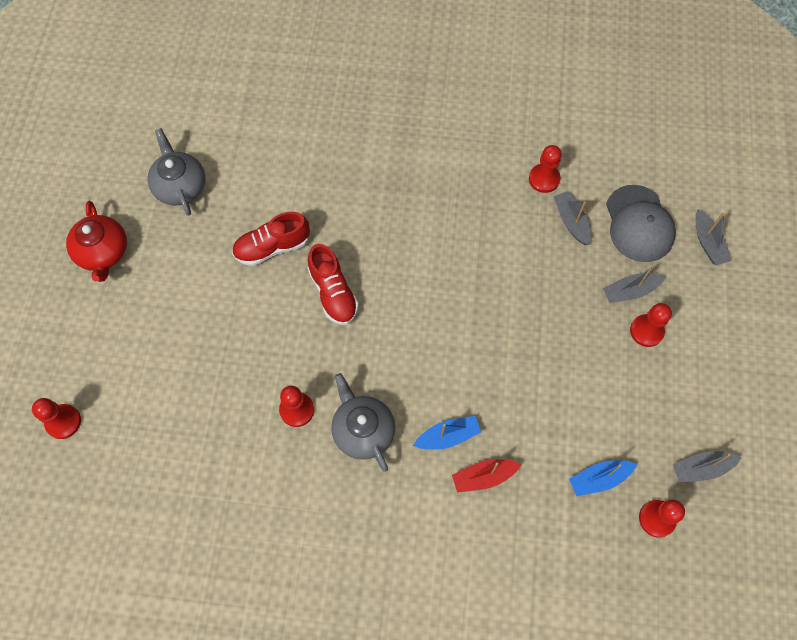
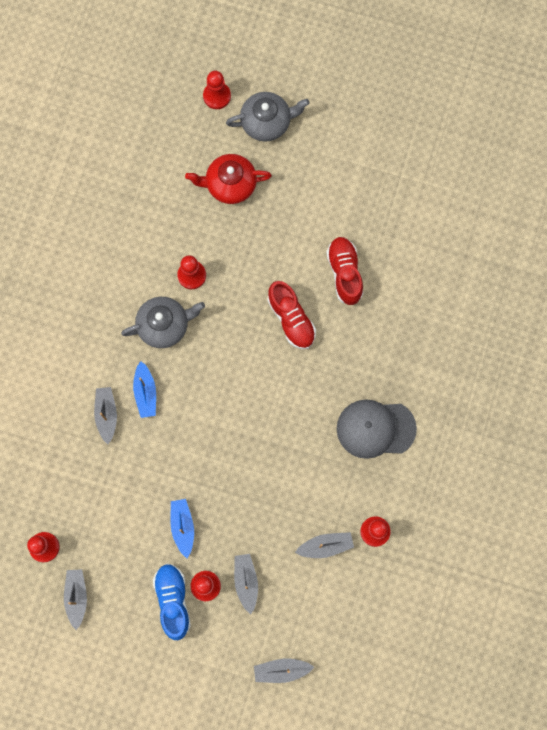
camera: 100 degrees right, 10 degrees up
(103, 252) = (364, 132): red teapot -> red teapot (230, 184)
(180, 186) = (420, 200): grey teapot -> grey teapot (267, 122)
(333, 293) = (291, 319): red shoe -> red shoe turned 105 degrees counterclockwise
(483, 477) = (106, 415): red boat -> grey boat
(599, 479) = (86, 508): blue boat -> blue boat (183, 527)
(639, 224) = (312, 610): grey cap -> grey cap (375, 428)
(672, 362) = (173, 601): none -> blue shoe

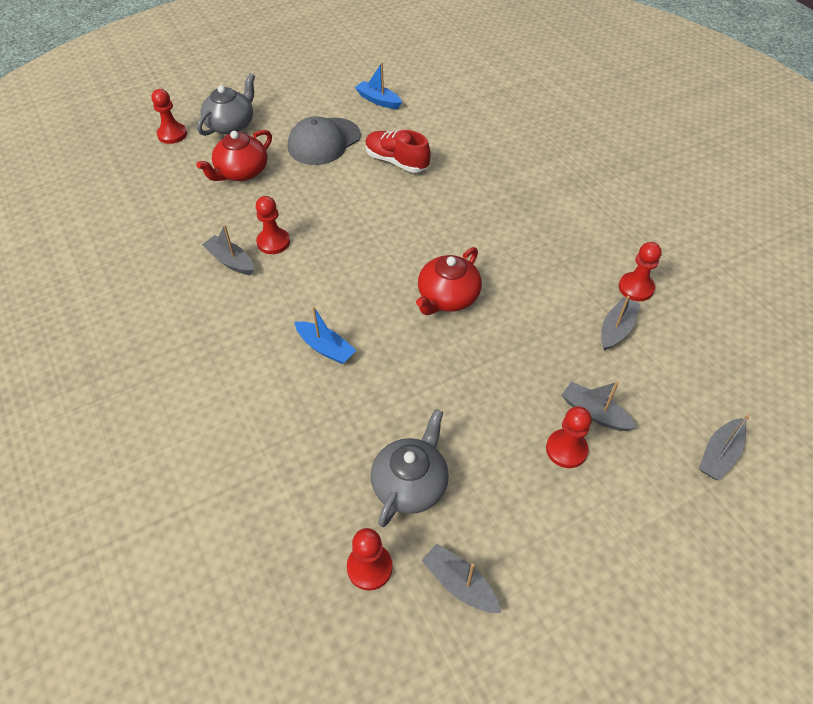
camera: 45 degrees left, 25 degrees down
(106, 415) = (306, 393): grey boat -> grey boat (230, 261)
(164, 325) = (287, 289): grey teapot -> grey teapot (410, 483)
(173, 601) = (555, 491): blue shoe -> none
(183, 527) = (485, 420): blue boat -> blue boat (378, 100)
(252, 425) = (447, 297): none -> red teapot
(291, 319) = (391, 212): red shoe -> none
(375, 428) = (542, 227): grey cap -> grey cap (324, 141)

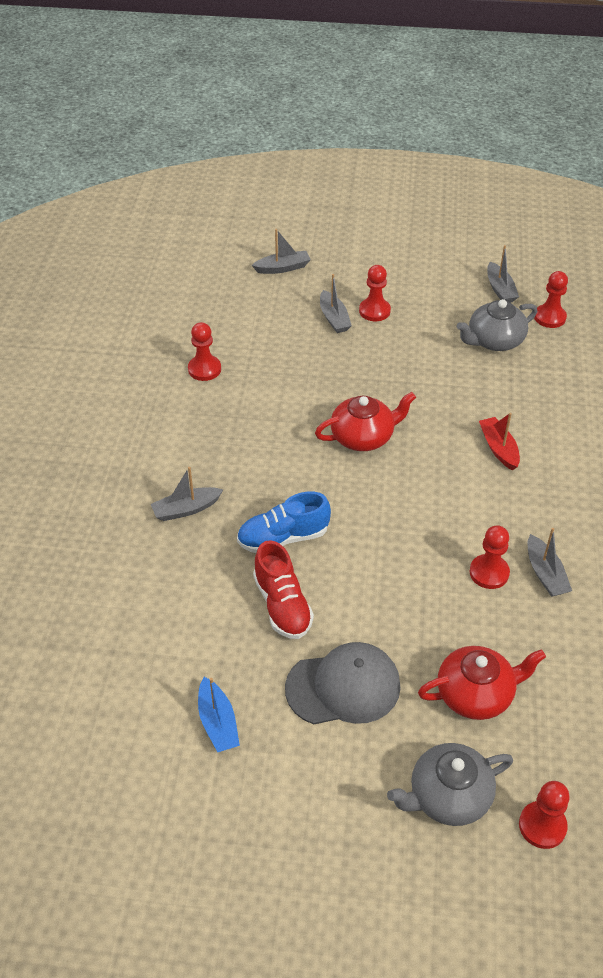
camera: 145 degrees left, 5 degrees down
(325, 348) = (498, 448): blue boat -> red boat
(434, 196) = (283, 538): none -> blue shoe
(616, 329) = (256, 352): grey boat -> grey boat (186, 509)

